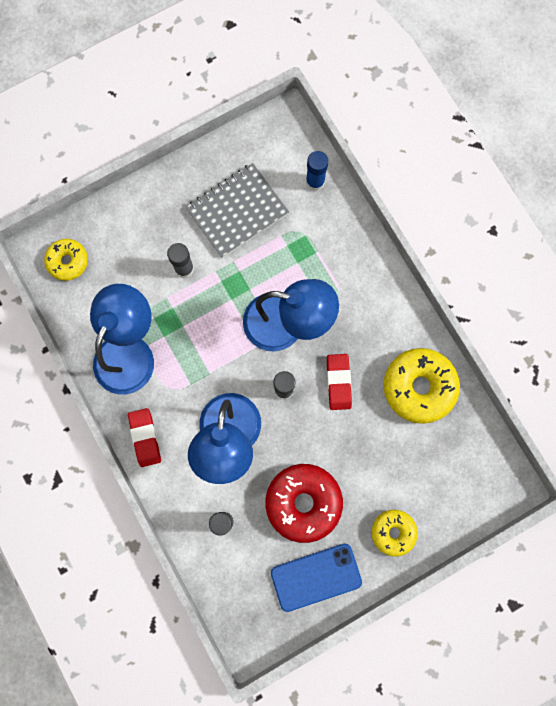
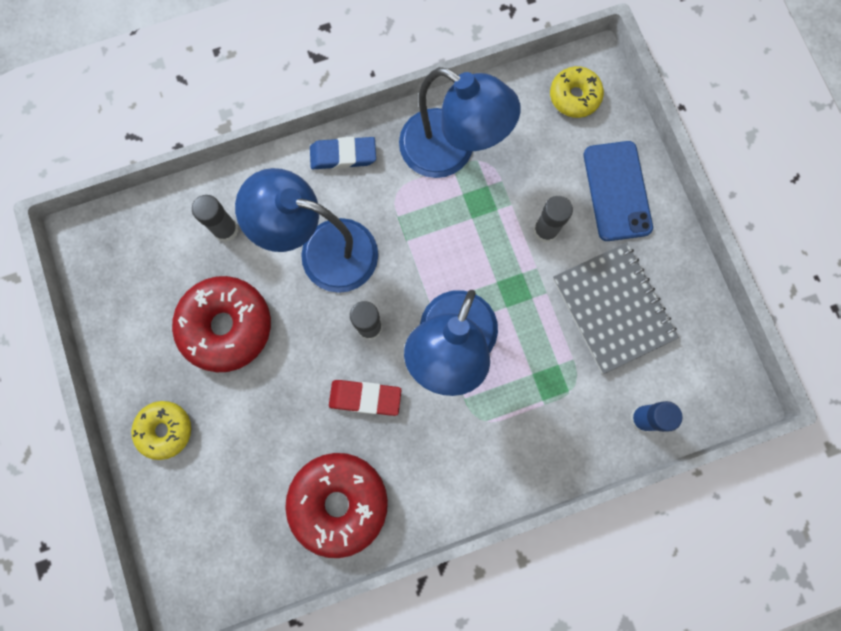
camera: 100 degrees right, 0 degrees up
(145, 438) = (343, 155): red eraser -> blue eraser
(316, 577) = (136, 325): blue phone -> blue phone (617, 191)
(419, 387) = (339, 502): yellow donut -> red donut

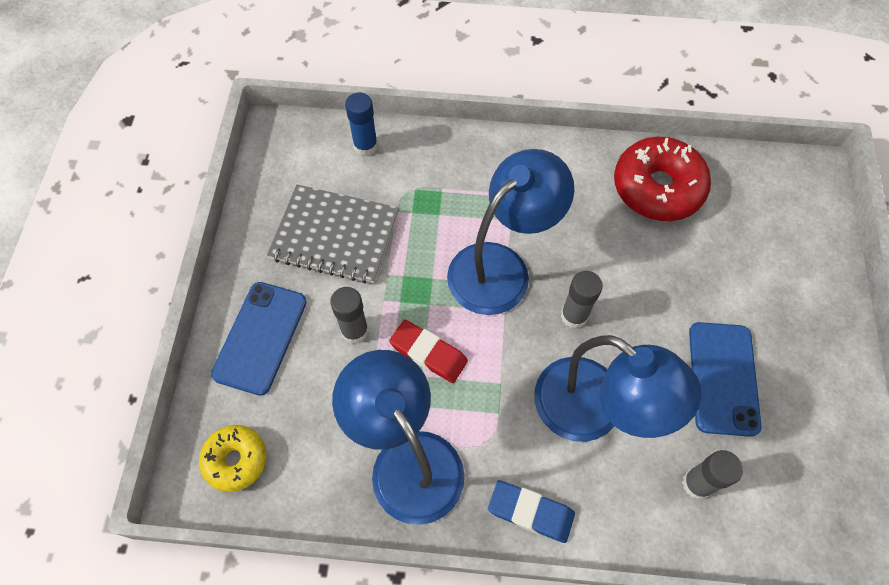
camera: 155 degrees left, 15 degrees down
(165, 430) = (809, 307): yellow donut -> none
(226, 326) = (723, 378): red donut -> blue phone
(365, 398) = (602, 257): red eraser -> red eraser (428, 353)
(613, 308) = (335, 236): grey notebook -> grey notebook turned 75 degrees counterclockwise

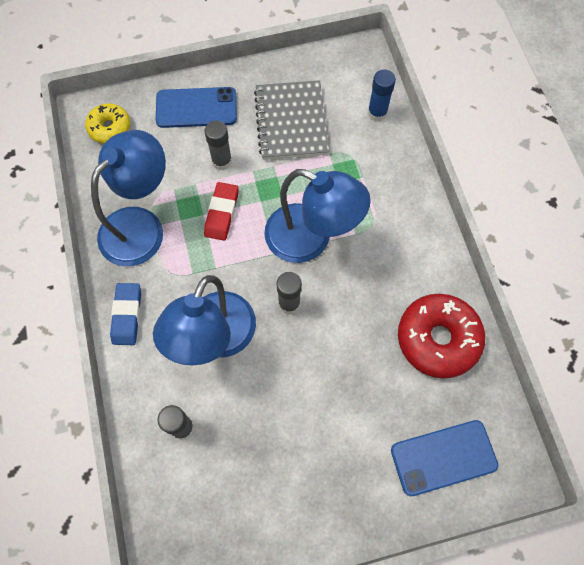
camera: 70 degrees right, 5 degrees up
(723, 378) = (276, 430): blue phone -> blue phone (443, 457)

